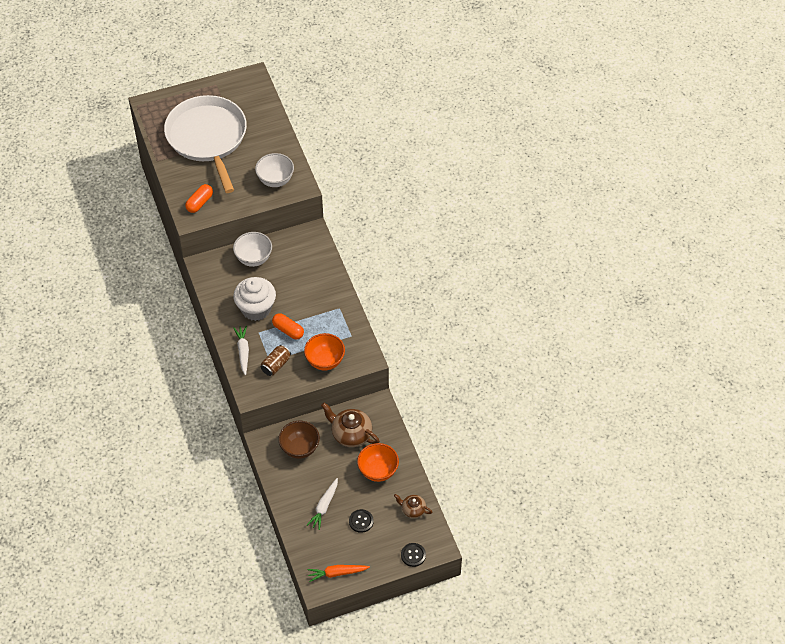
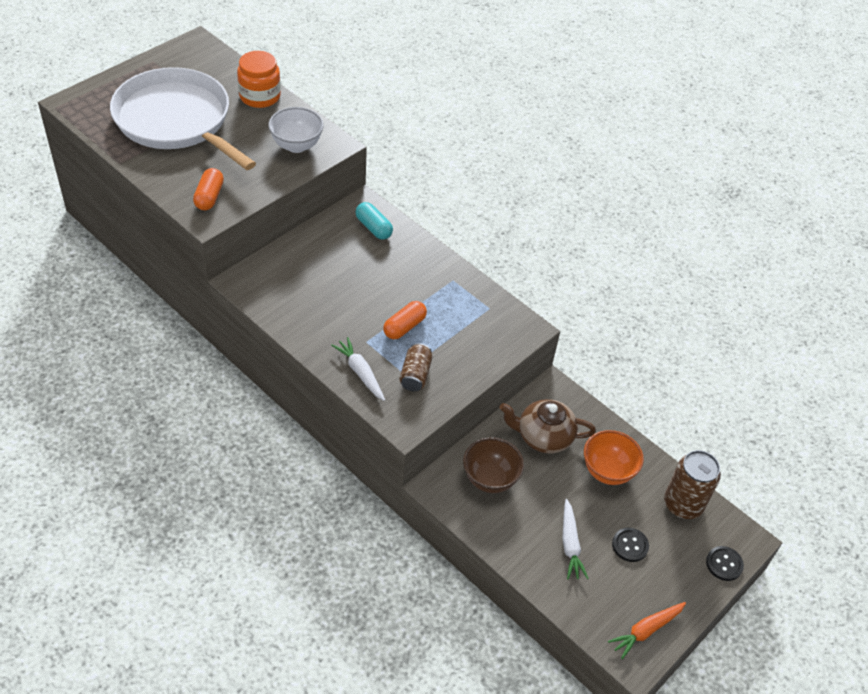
camera: 30 degrees left, 5 degrees down
(254, 259) = (306, 255): white bowl -> none
(256, 309) = (345, 313): white cupcake -> none
(272, 133) = (260, 96): none -> orange jar
(288, 330) = (404, 327): orange capsule -> orange capsule turned 60 degrees counterclockwise
(309, 252) = (373, 228): none -> turquoise capsule
(325, 361) = (476, 349): orange bowl -> none
(413, 510) = (683, 504): brown teapot -> brown can

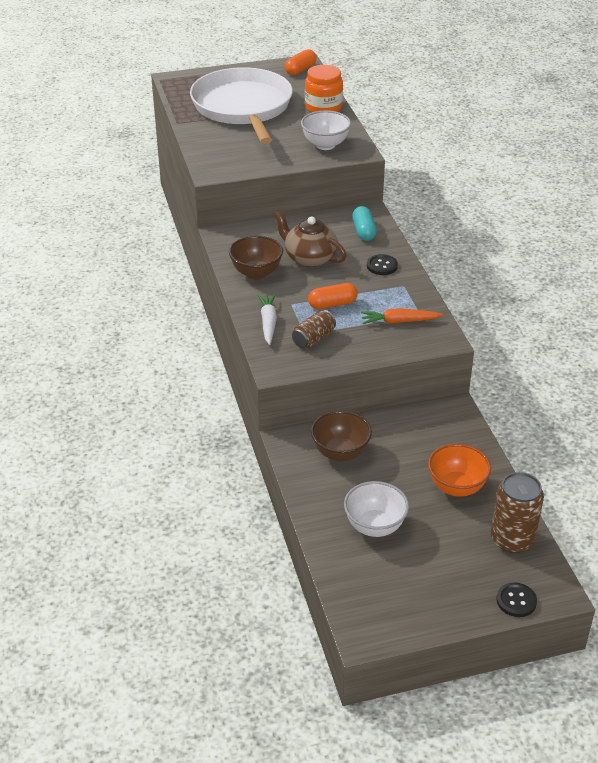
camera: 35 degrees right, 10 degrees down
(209, 197) = (226, 159): orange capsule -> orange capsule (300, 70)
(307, 316) = (256, 273): none -> brown bowl
(543, 437) = (415, 440): brown teapot -> brown teapot (309, 258)
(570, 544) = (375, 526): white carrot -> white bowl
(630, 545) = (432, 549): black button -> black button (382, 266)
(646, 630) = (393, 618): orange carrot -> orange carrot (399, 321)

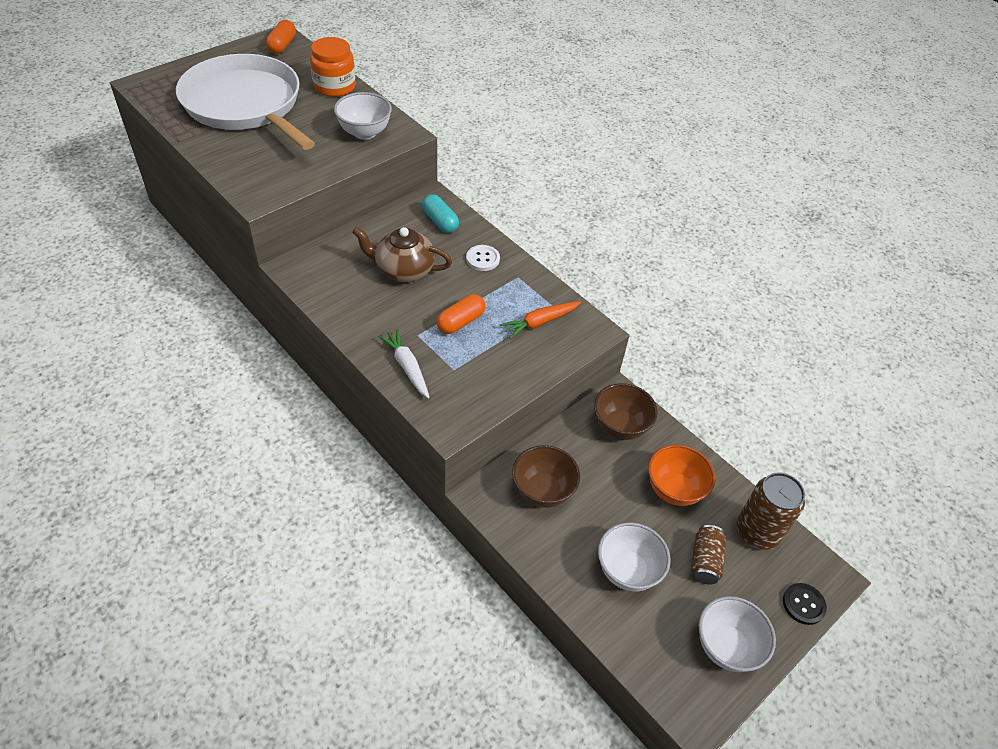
camera: 30 degrees left, 10 degrees up
(256, 273) = (357, 306): brown bowl -> brown bowl (620, 426)
(313, 339) = (467, 373): brown can -> brown can (704, 561)
(382, 266) = (482, 259): black button -> white button
(423, 603) = (726, 647): none -> white bowl

